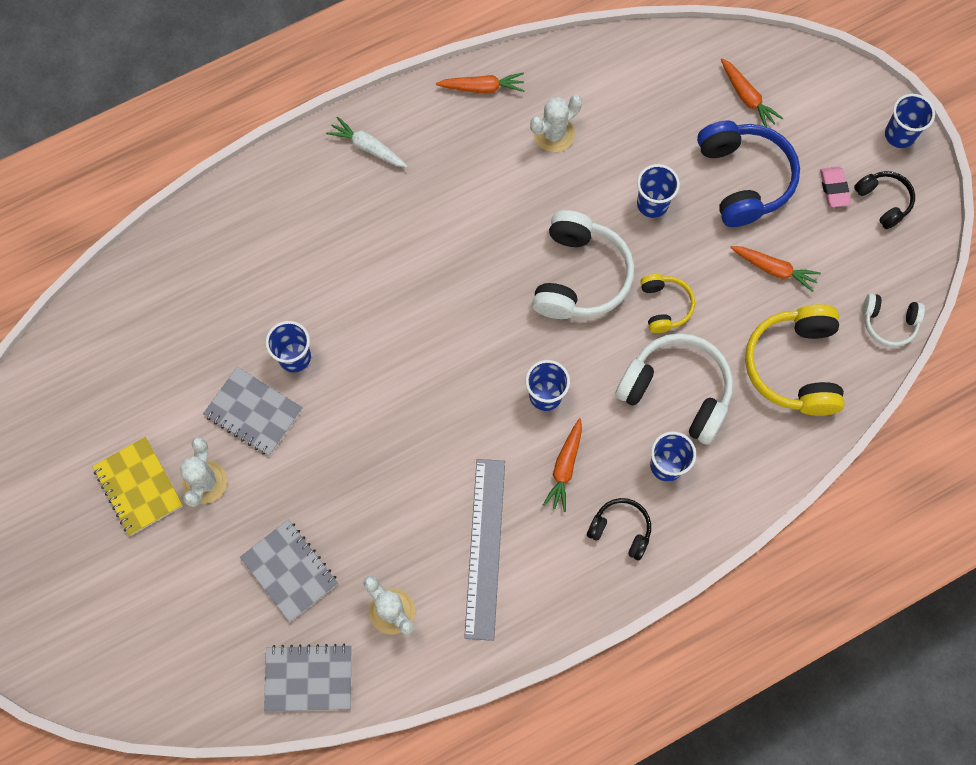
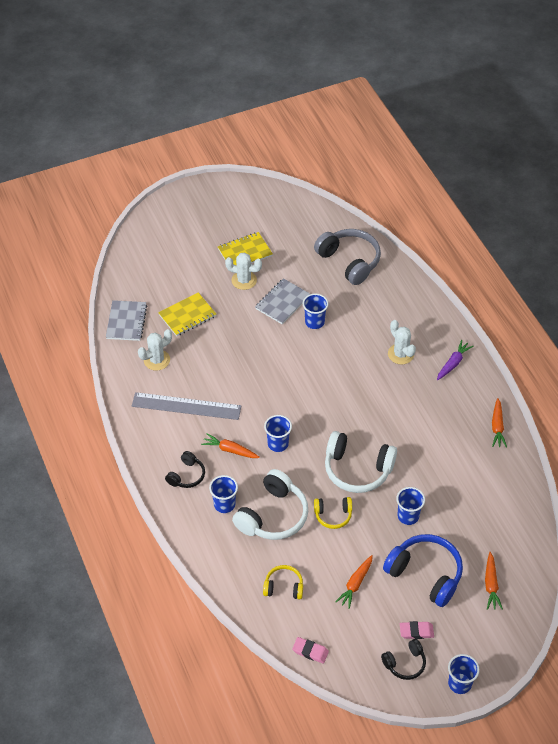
camera: 95 degrees right, 20 degrees down
(157, 310) = (349, 261): none -> grey headphones
(290, 571) = (187, 315): grey notebook -> yellow notebook
(368, 147) = (453, 363): white carrot -> purple carrot
(554, 134) = (462, 464): white cactus -> white cactus (400, 354)
(743, 179) = (425, 574): blue headphones -> blue headphones turned 135 degrees counterclockwise
(747, 97) = (491, 584): orange carrot -> orange carrot turned 60 degrees counterclockwise
(794, 366) = (283, 587): yellow headphones -> yellow headphones, size x0.54
(889, 323) = (310, 651): white headphones -> pink eraser

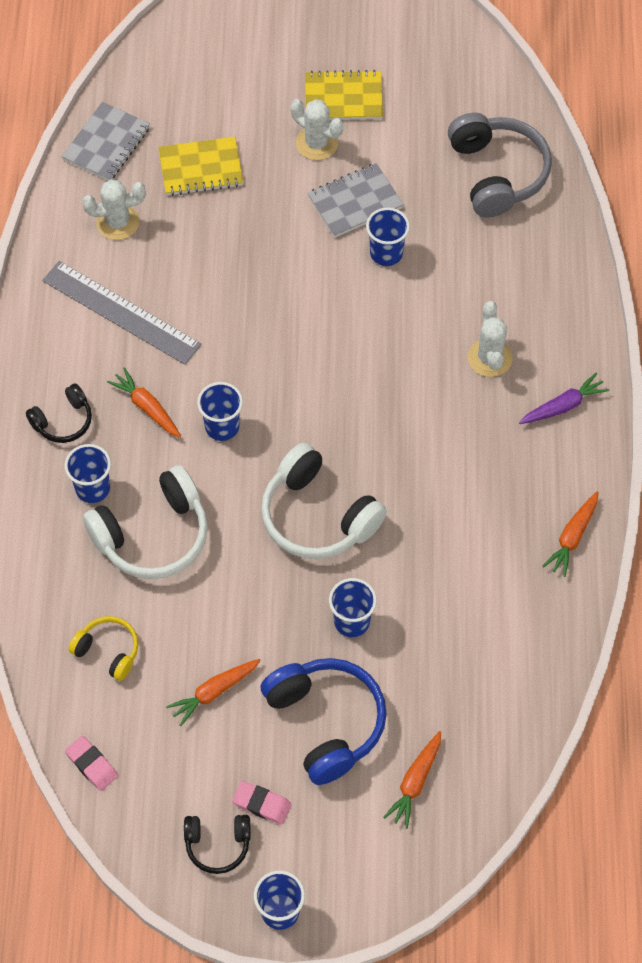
camera: 25 degrees right, 10 degrees up
(333, 515) = (241, 572): yellow headphones -> none

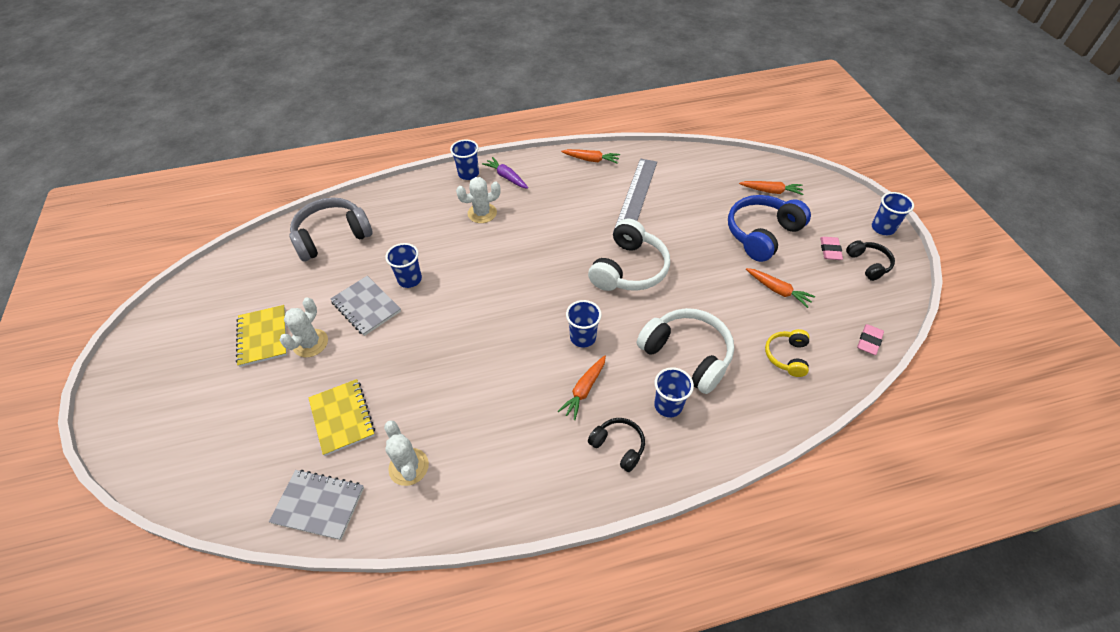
camera: 105 degrees left, 10 degrees down
(121, 312) = (502, 435): grey ruler -> grey ruler (636, 196)
(352, 621) = (692, 237): blue cup -> blue cup (468, 174)

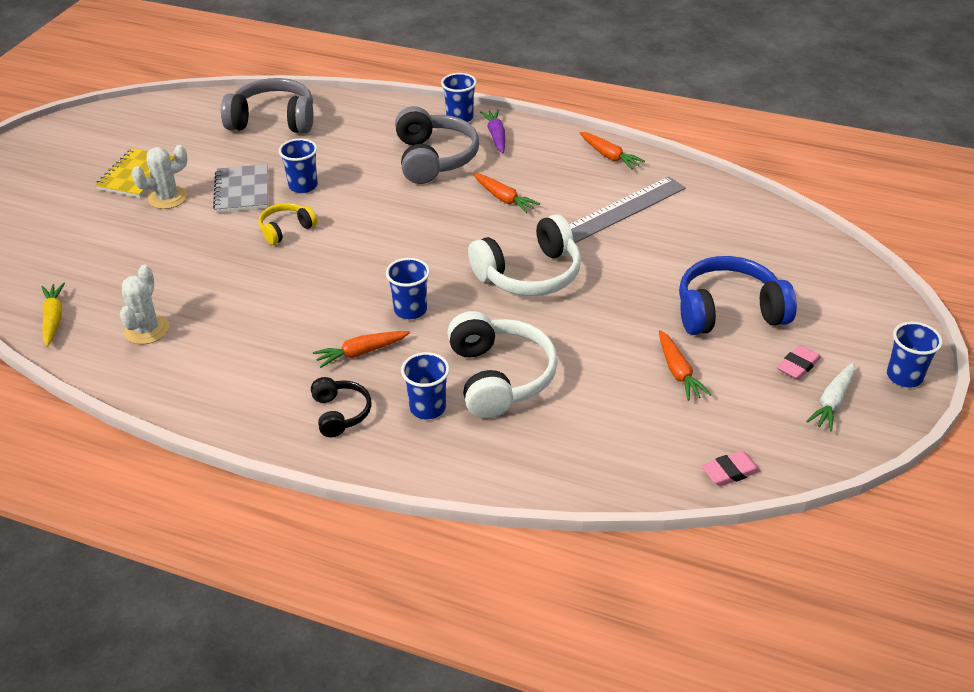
camera: 35 degrees right, 10 degrees down
(319, 505) = (53, 319): grey notebook -> yellow carrot
(342, 418) = (134, 266): yellow notebook -> none
(482, 213) = (434, 158): white cactus -> grey headphones
(771, 191) = (797, 275): orange carrot -> orange carrot (504, 198)
(787, 356) = (610, 434): yellow headphones -> yellow headphones (286, 229)
(868, 264) = (832, 402): black headphones -> white carrot

